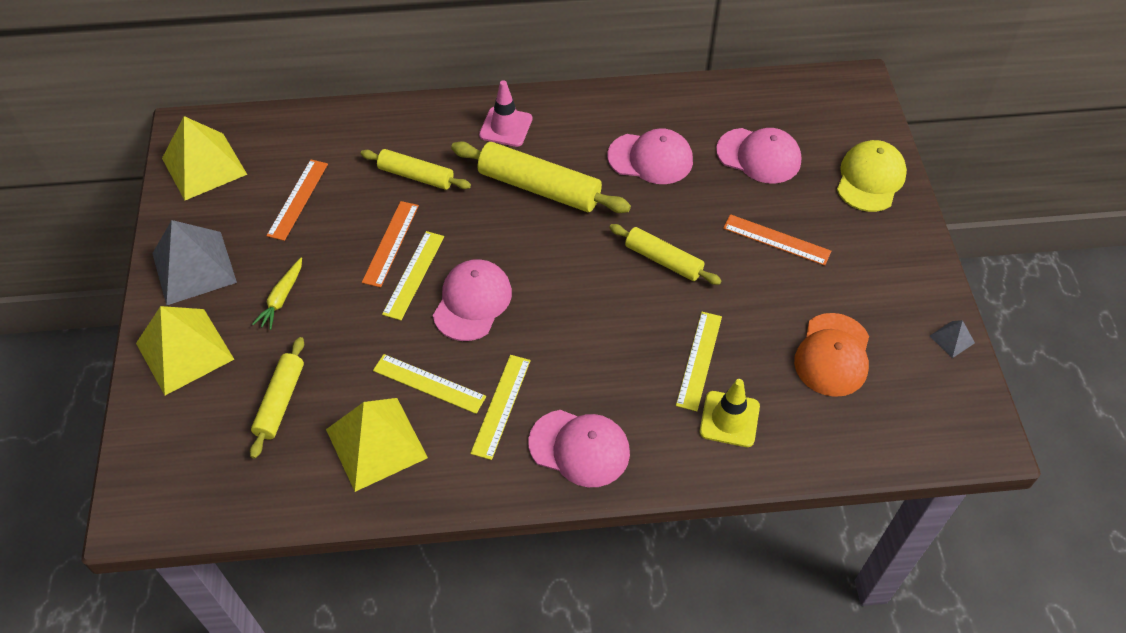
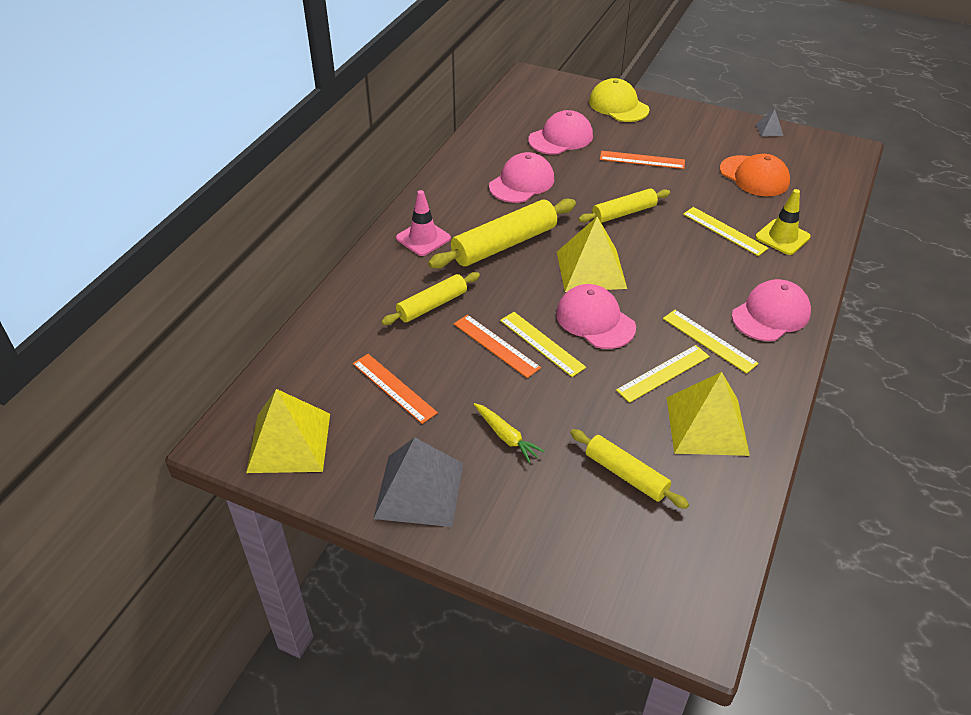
camera: 60 degrees left, 10 degrees down
(184, 351) = (521, 529): yellow pyramid -> yellow pyramid (591, 270)
(776, 240) = (642, 160): orange ruler -> orange ruler turned 45 degrees clockwise

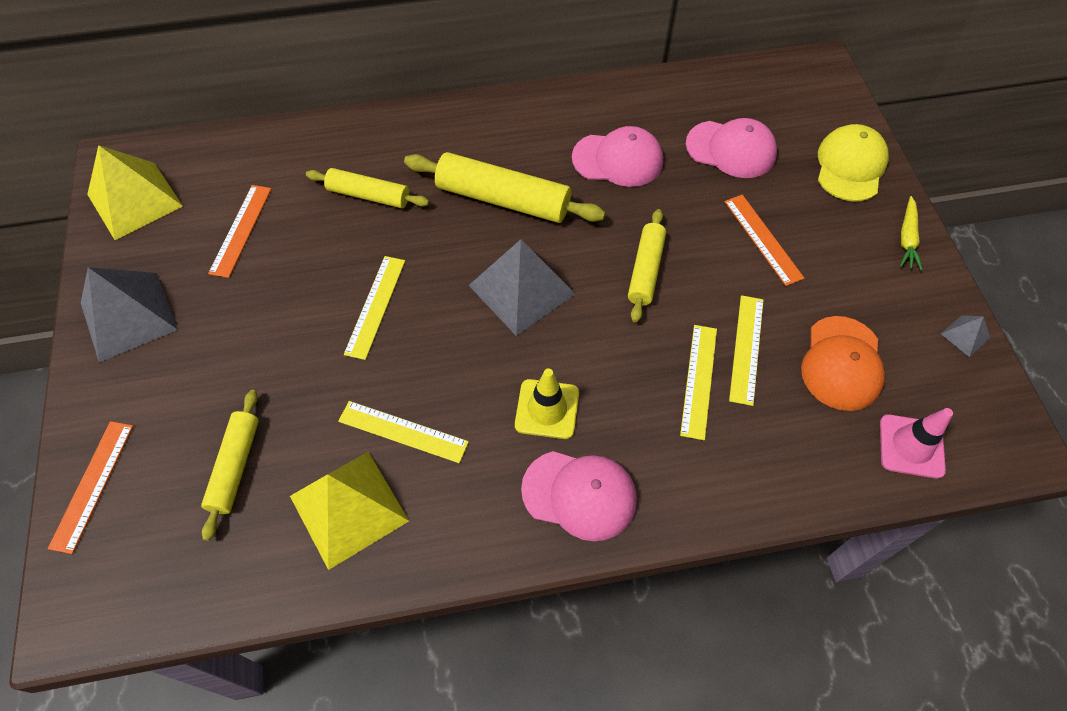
camera: 55 degrees right, 15 degrees up
(423, 238) = (460, 136): pink traffic cone -> pink traffic cone (911, 446)
(496, 345) = (347, 272): orange ruler -> orange ruler (92, 485)
(506, 436) = (229, 344): yellow carrot -> yellow carrot (907, 238)
(591, 270) = (522, 289): yellow pyramid -> grey pyramid
(595, 320) = (443, 332): pink cap -> none
(624, 213) = (645, 270): yellow rolling pin -> yellow rolling pin turned 75 degrees clockwise
(709, 340) = (486, 451): yellow ruler -> yellow ruler (746, 349)
(782, 237) = (741, 446): yellow traffic cone -> yellow traffic cone (547, 409)

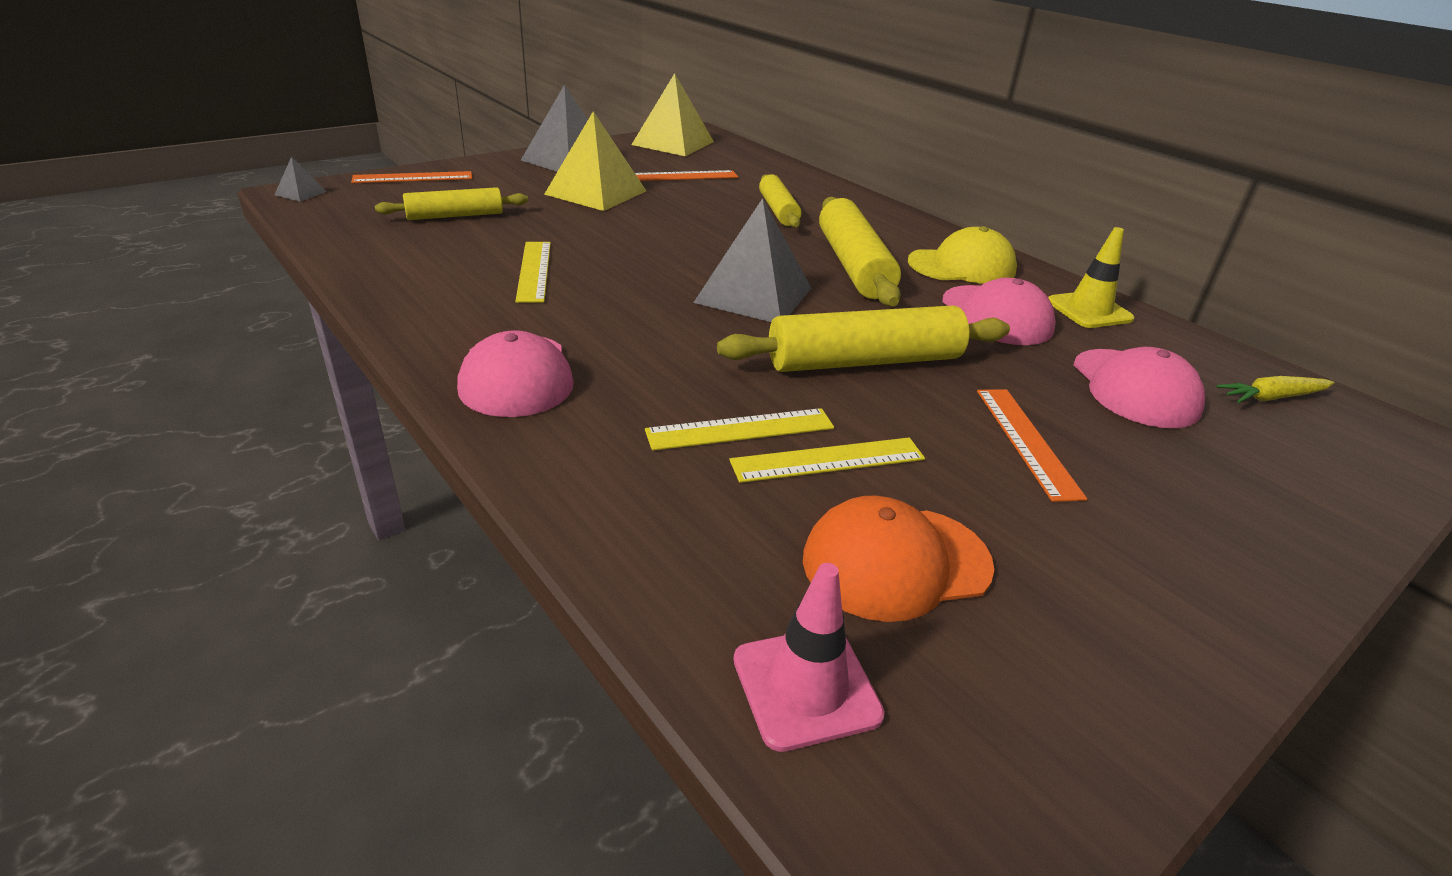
camera: 60 degrees right, 25 degrees down
(349, 508) = (437, 264): yellow pyramid -> yellow pyramid (596, 192)
(375, 306) = (661, 235): yellow ruler -> none
(547, 409) = (615, 336): yellow traffic cone -> yellow traffic cone (1089, 310)
(645, 270) = (864, 361): yellow rolling pin -> yellow rolling pin, size x1.61
(762, 239) = (1026, 441): orange ruler -> orange ruler turned 45 degrees counterclockwise
(850, 166) = (1282, 503): yellow cap -> yellow cap (962, 266)
(907, 238) = (1239, 600): yellow carrot -> yellow carrot (1272, 397)
(965, 336) = (1130, 731): grey pyramid -> grey pyramid (300, 193)

